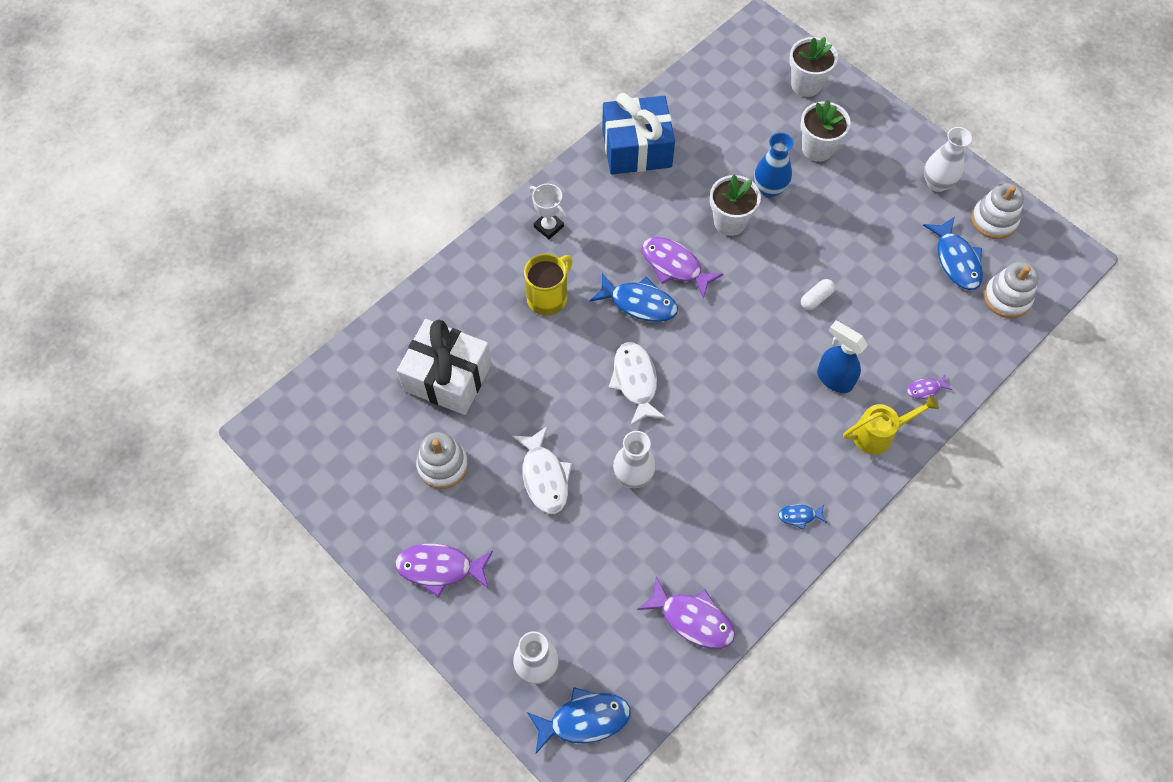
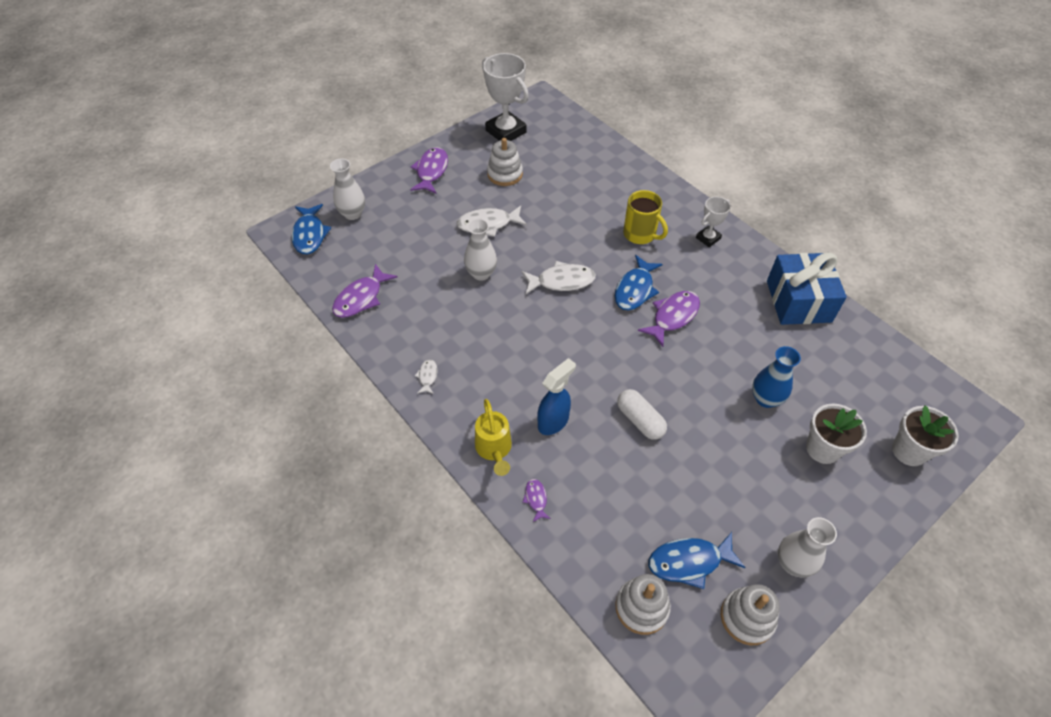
camera: 95 degrees right, 10 degrees down
(347, 473) = (506, 131): none -> white trophy
(448, 377) = (573, 178): white gift -> none
(730, 222) = (723, 362): white flower pot -> none
(799, 516) = (427, 376): blue fish -> white fish
(816, 298) = (640, 420): white capsule -> white capsule, size x1.52

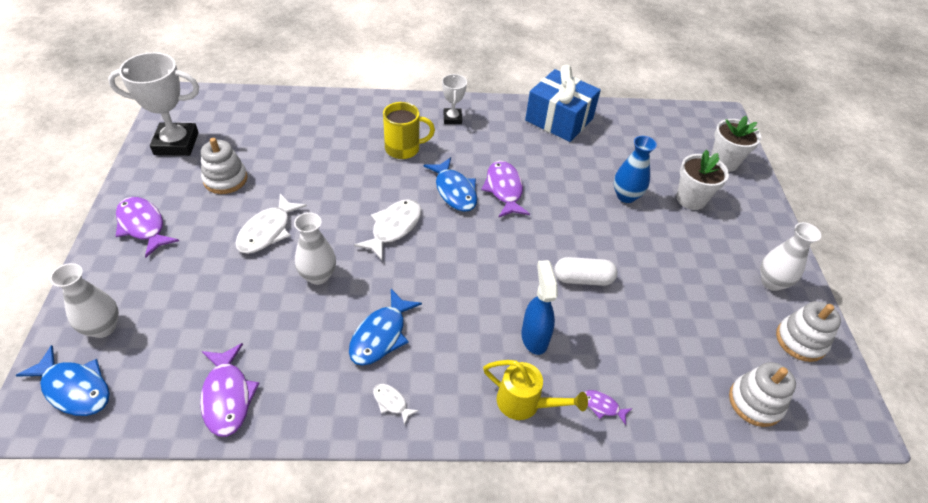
camera: 55 degrees left, 5 degrees down
(689, 562) = (733, 341): blue fish -> blue fish (381, 335)

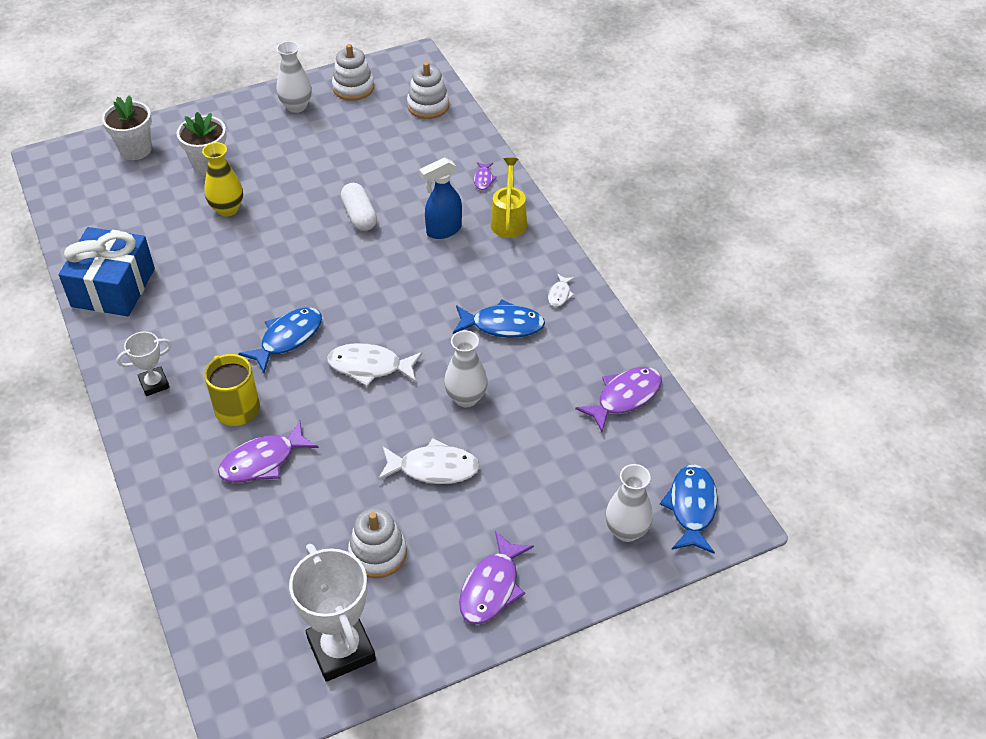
camera: 110 degrees left, 0 degrees up
(504, 189) = (264, 300): purple fish -> purple fish (263, 461)
(626, 196) = (227, 209): blue vase -> yellow vase

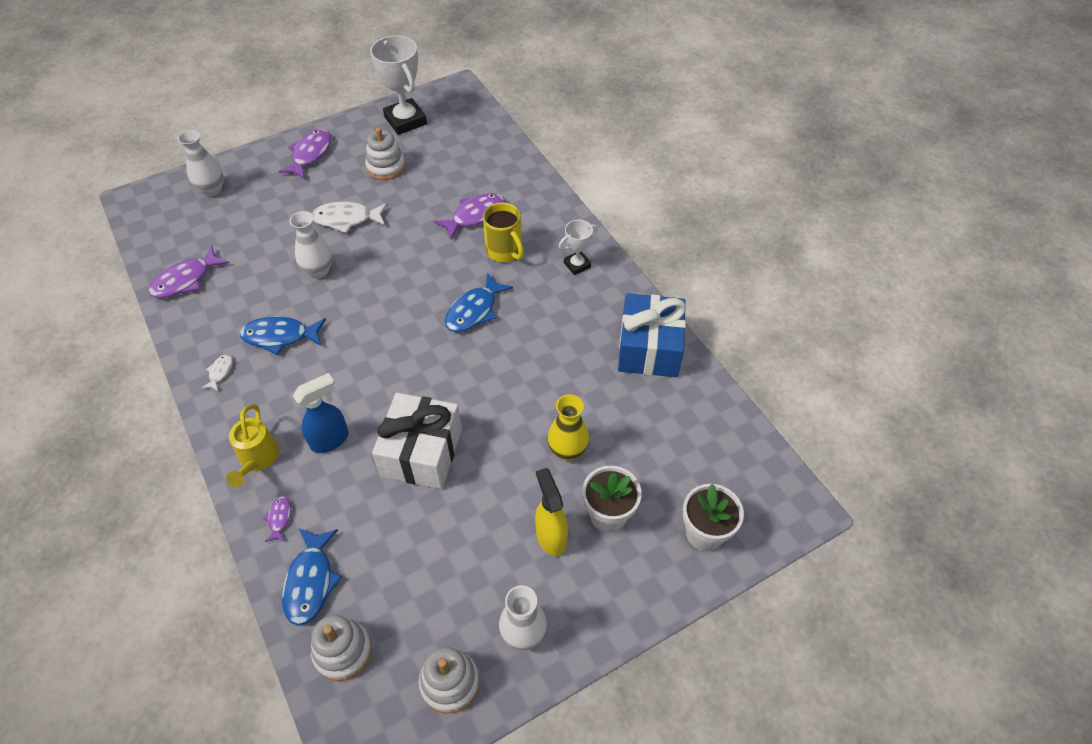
camera: 175 degrees right, 5 degrees up
(260, 155) = (551, 536): none -> yellow spray bottle
(359, 216) = (422, 452): white capsule -> white gift
(370, 367) = (399, 291): white fish -> none
(691, 507) = (160, 206): blue fish -> blue fish (310, 581)

